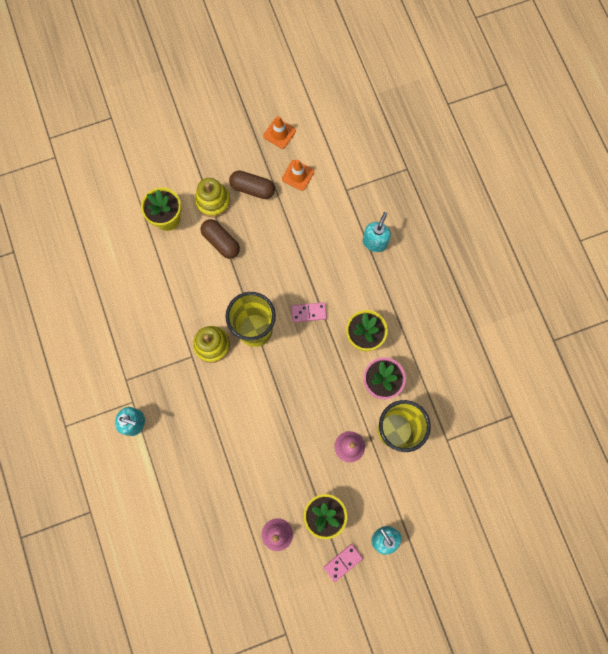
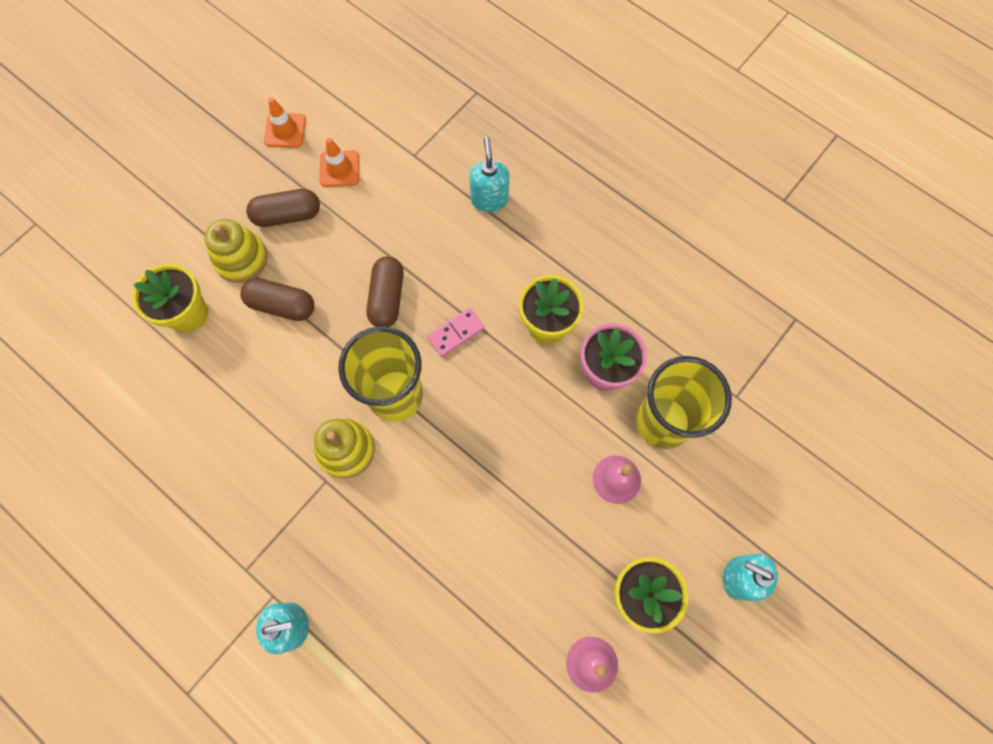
camera: 30 degrees left, 5 degrees down
(282, 270) = (387, 298): none -> brown capsule
(343, 562) = (706, 647): pink domino -> none

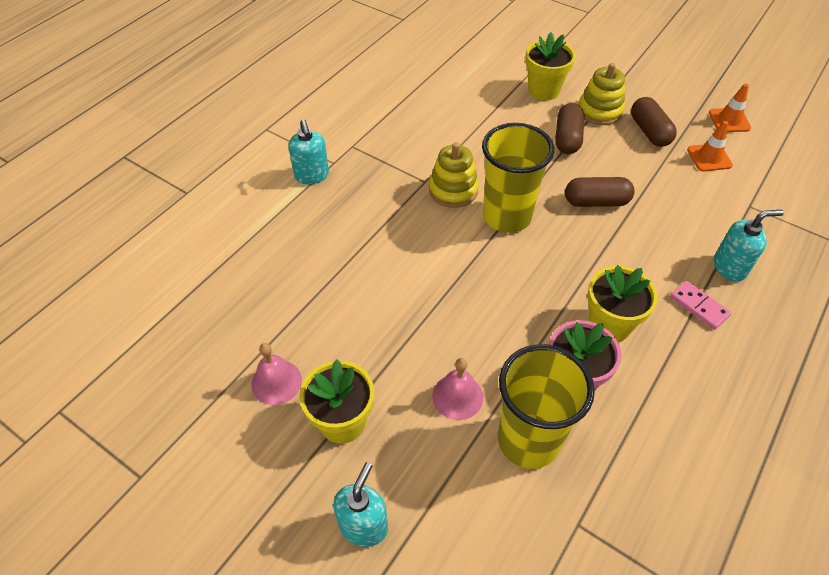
camera: 85 degrees right, 20 degrees down
(456, 333) = (577, 253): pink domino -> pink domino (698, 306)

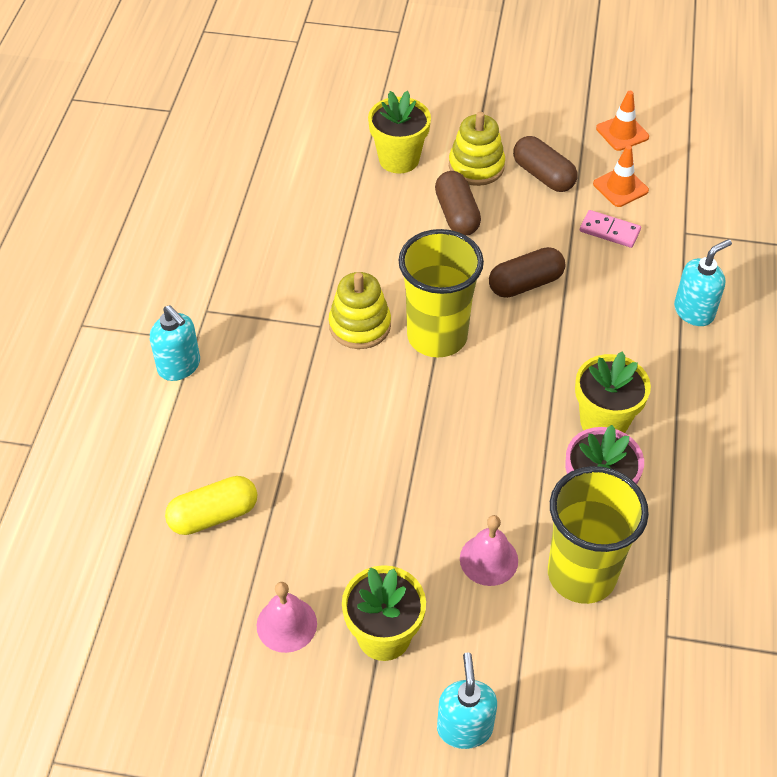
camera: 25 degrees left, 0 degrees up
(273, 283) = (213, 515): none -> yellow capsule
(698, 306) = (682, 367): pink domino -> pink domino (609, 231)

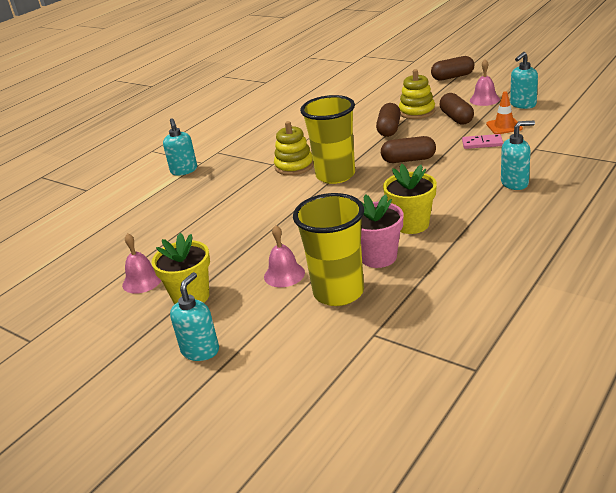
camera: 30 degrees right, 20 degrees down
(213, 515) = (146, 229): yellow capsule -> none
(399, 159) = (373, 106): yellow flower pot -> none
(484, 71) = (452, 77): none -> brown capsule
(561, 125) = (484, 99): none -> pink bell
(609, 231) = (482, 143): pink domino -> pink domino turned 45 degrees counterclockwise
(622, 133) = (523, 105): orange traffic cone -> turquoise soap dispenser

